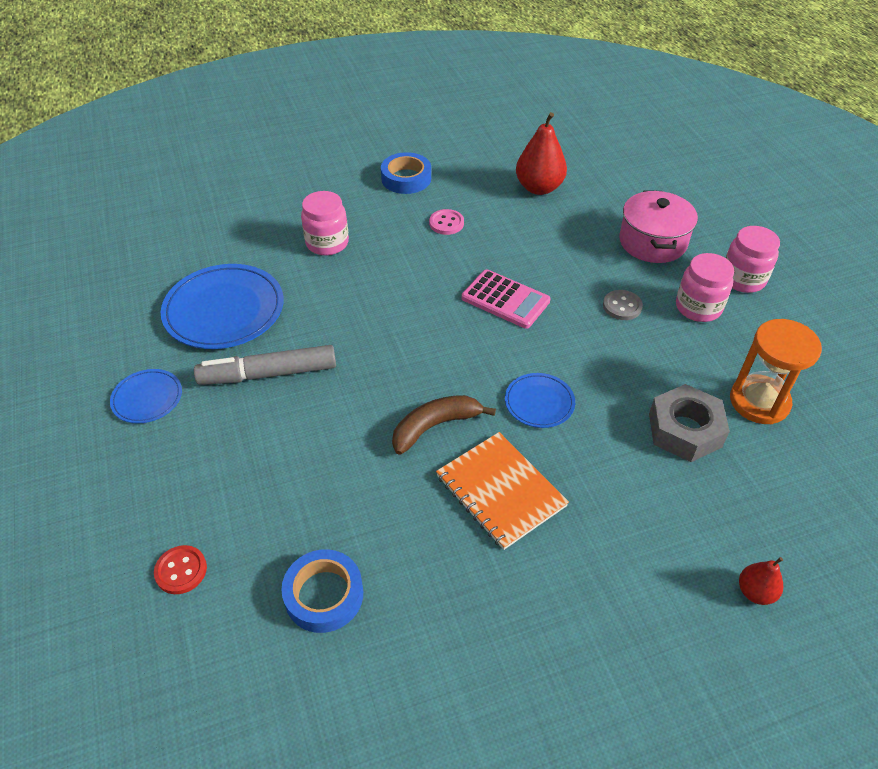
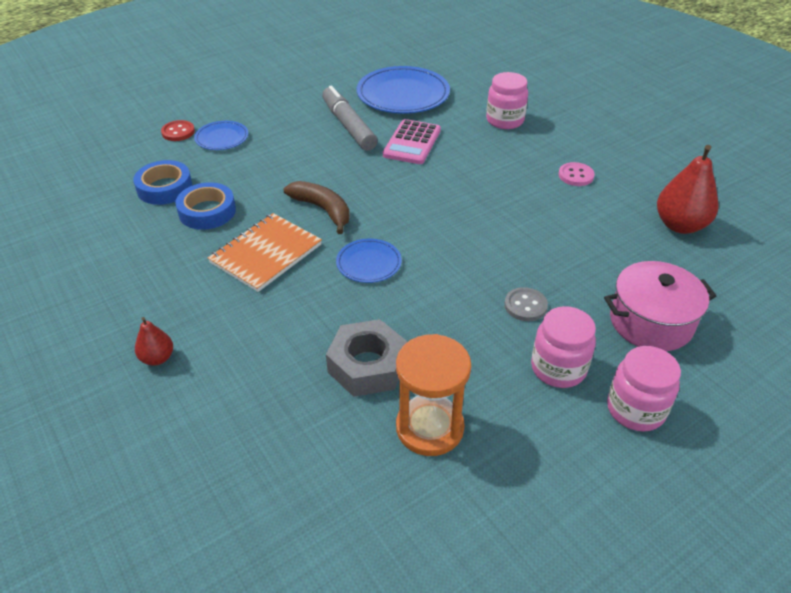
camera: 75 degrees right, 5 degrees down
(147, 398) = (309, 87): blue plate -> blue plate (222, 138)
(406, 178) = (624, 142): blue tape -> blue tape (207, 211)
(505, 300) = (490, 226): pink calculator -> pink calculator (412, 143)
(755, 592) = (184, 426): red pear -> red pear (157, 358)

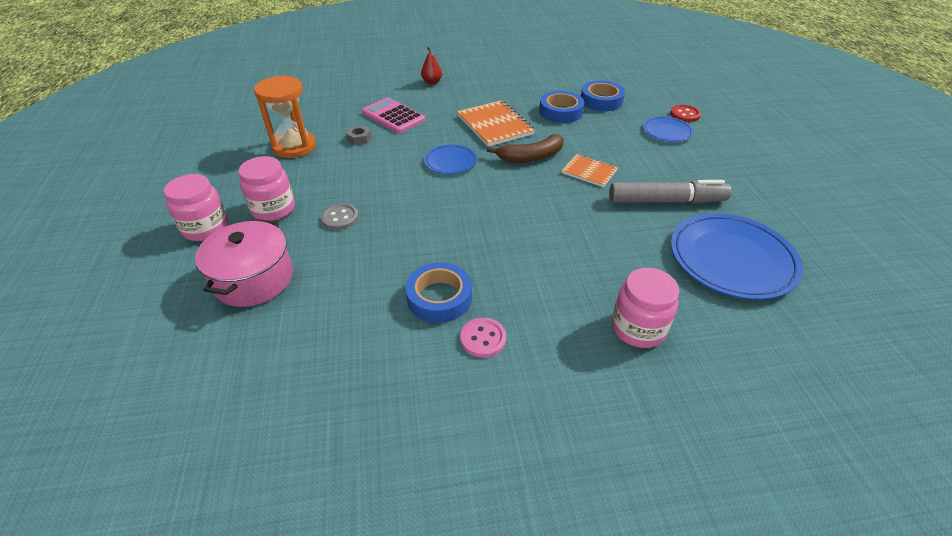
camera: 115 degrees right, 0 degrees up
(328, 170) = (589, 172): none -> orange notebook
(367, 366) = (359, 138): grey nut -> grey nut, size x0.46
(412, 143) = (615, 233): pink calculator -> pink calculator (393, 116)
(560, 206) = (439, 297): none -> blue tape
(680, 225) = (333, 385): red pear -> none

